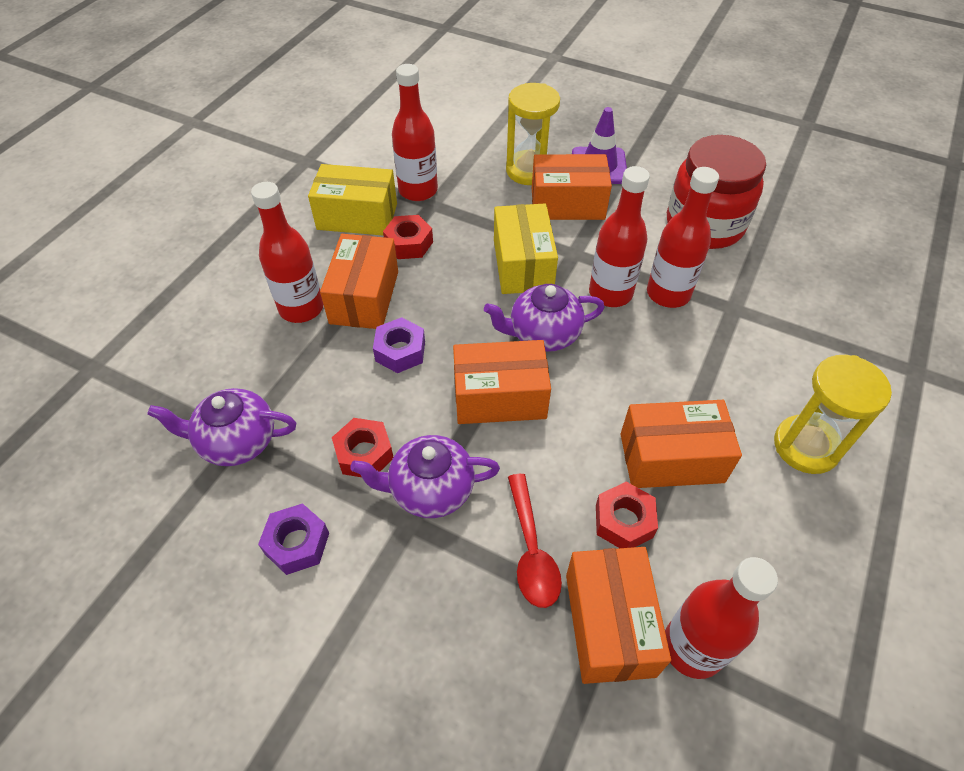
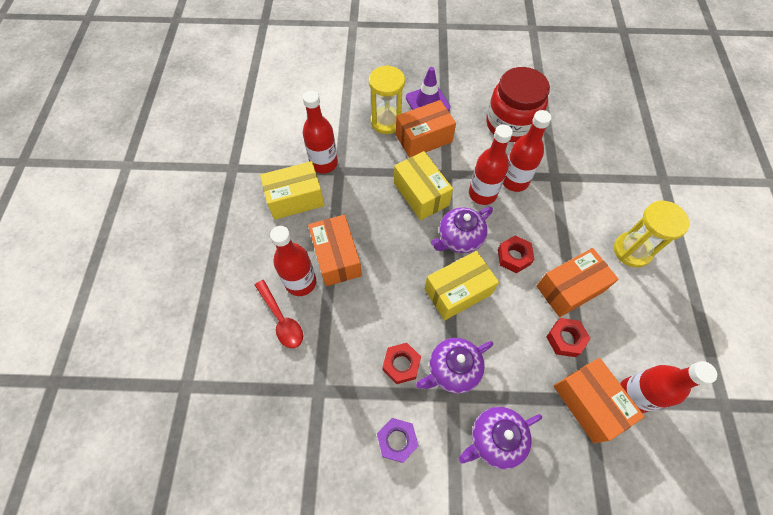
camera: 25 degrees left, 10 degrees up
(237, 441) = (318, 393): purple teapot -> purple teapot (495, 439)
(400, 351) = (382, 286): purple nut -> none
(409, 243) = (341, 206): red nut -> red nut (514, 257)
(500, 397) = (458, 292): orange box -> yellow box
(531, 550) = (527, 380): red spoon -> red spoon (281, 319)

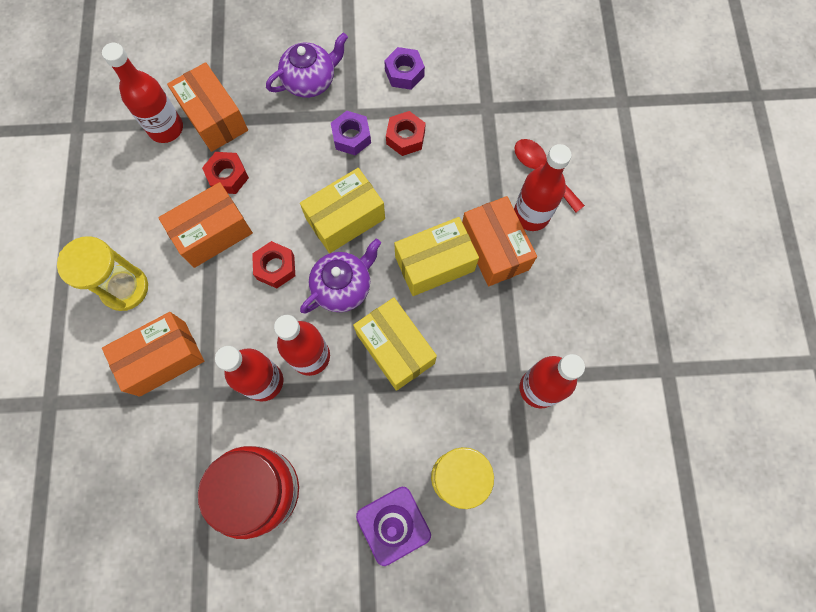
camera: 175 degrees right, 10 degrees up
(295, 199) = (565, 326): yellow box -> yellow box (434, 263)
(424, 138) = (396, 448): orange box -> orange box (162, 358)
(452, 370) = (351, 137): purple teapot -> purple nut

